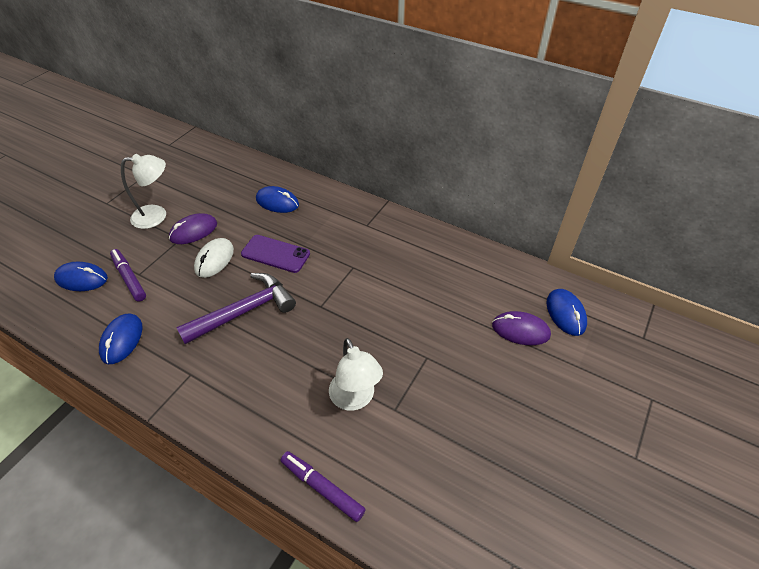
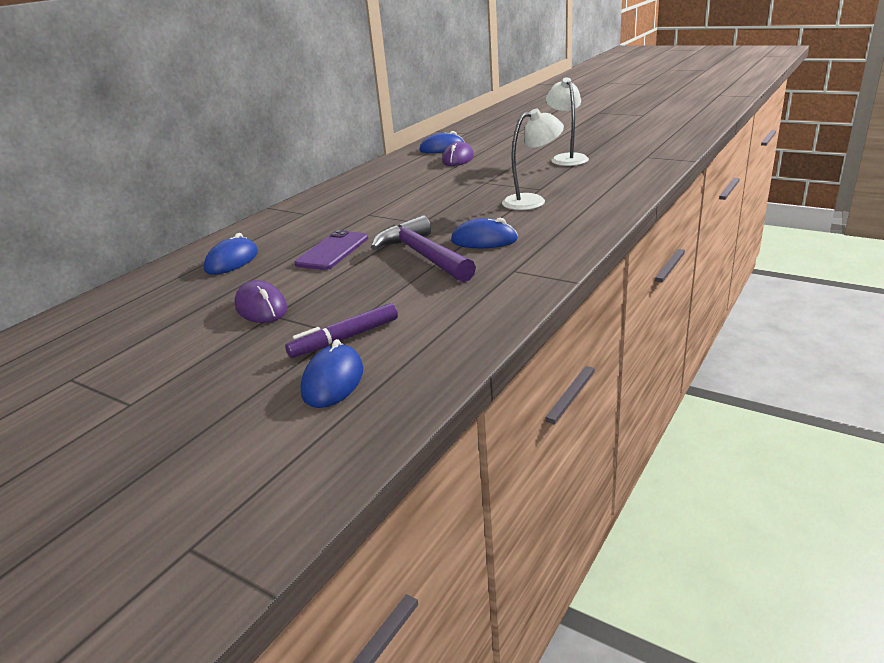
camera: 85 degrees left, 20 degrees down
(122, 340) = (463, 320): blue mouse -> blue mouse (484, 240)
(157, 216) = (204, 343): white lamp -> white lamp (567, 158)
(214, 259) = (328, 284): white mouse -> none
(322, 488) = (619, 204): purple marker -> none

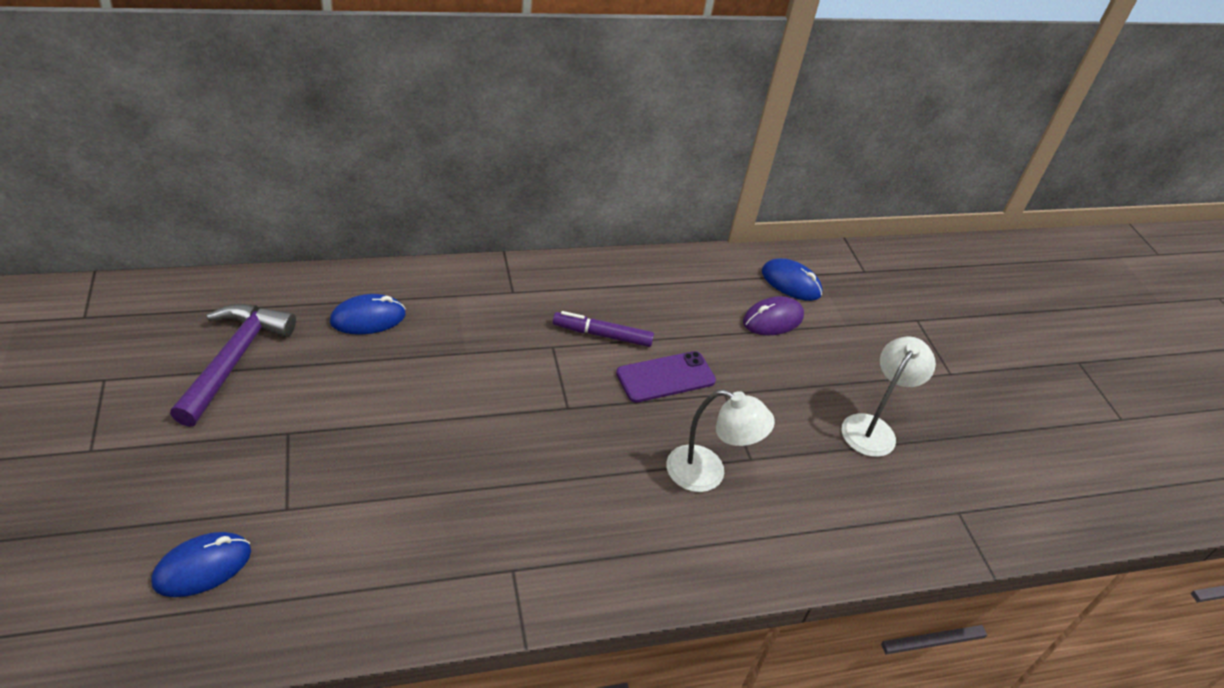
camera: 35 degrees right, 15 degrees up
(261, 307) = (295, 413): purple mouse -> none
(333, 251) = (445, 381): purple phone -> purple phone (665, 377)
(345, 338) = (279, 521): purple marker -> purple marker (602, 335)
(423, 255) = (489, 464): purple hammer -> purple hammer (234, 359)
(484, 240) = (565, 495): blue mouse -> none

